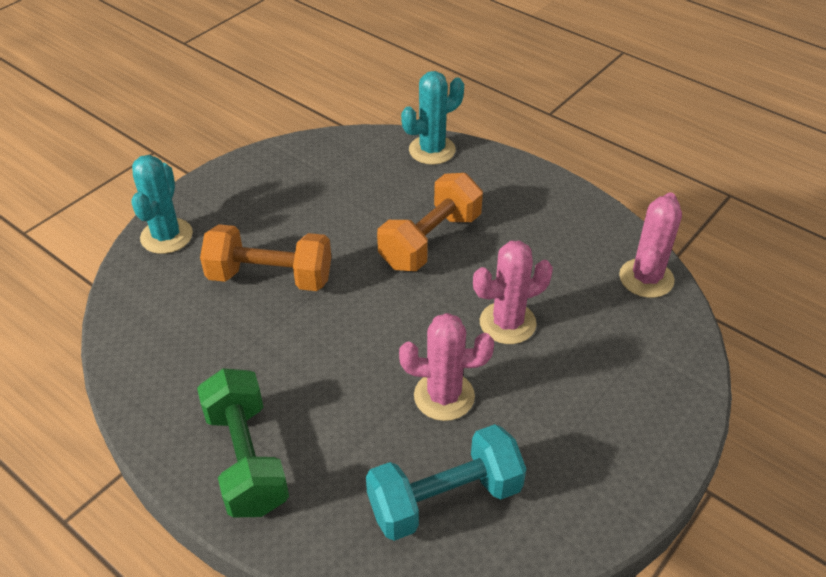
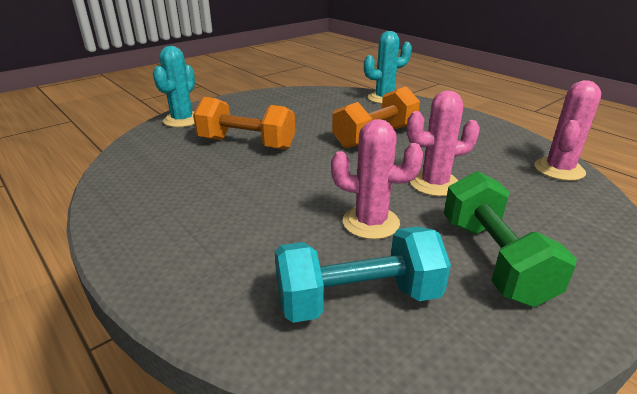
camera: 10 degrees right, 15 degrees down
(246, 459) = (176, 245): green dumbbell -> green dumbbell (494, 259)

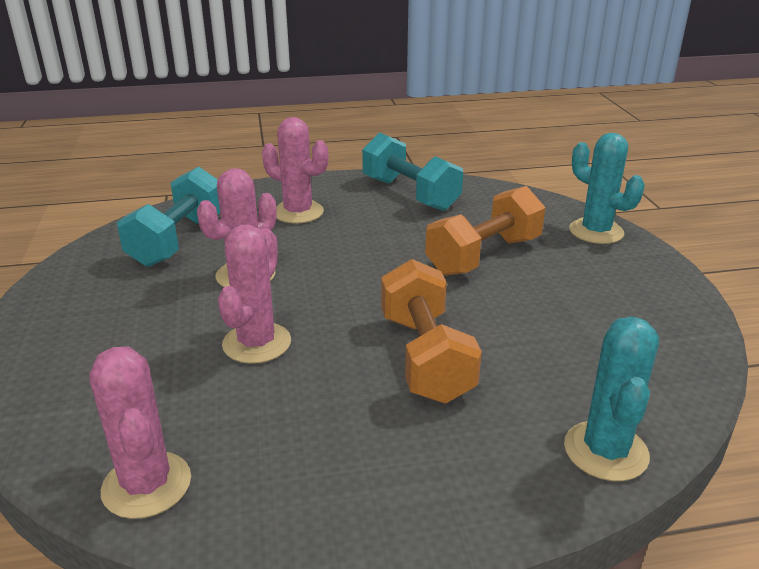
camera: 120 degrees right, 0 degrees up
(146, 196) = (410, 194): none -> turquoise dumbbell
(229, 244) = (298, 212): none -> pink cactus
(494, 259) = (120, 312): green dumbbell -> none

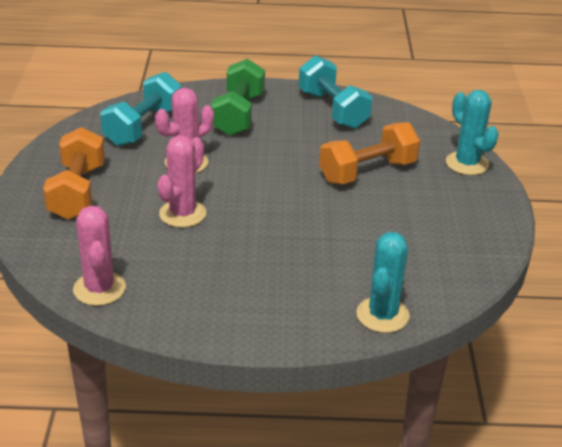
camera: 10 degrees right, 5 degrees up
(298, 212) = (238, 115): pink cactus -> green dumbbell
(425, 357) = (292, 240): orange dumbbell -> orange dumbbell (77, 192)

